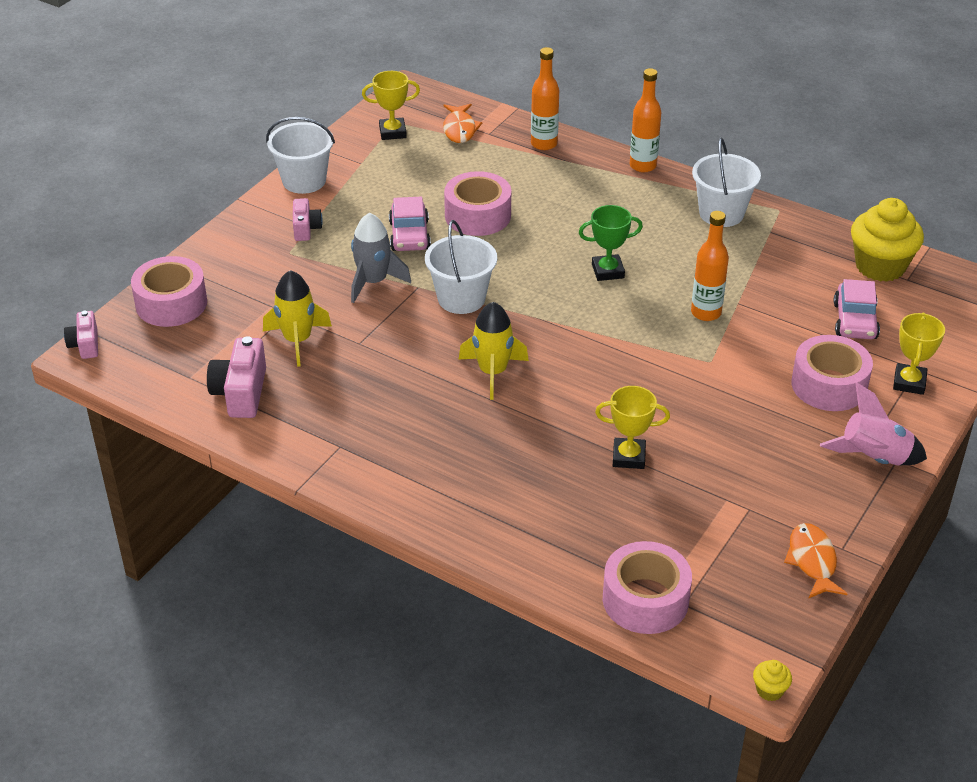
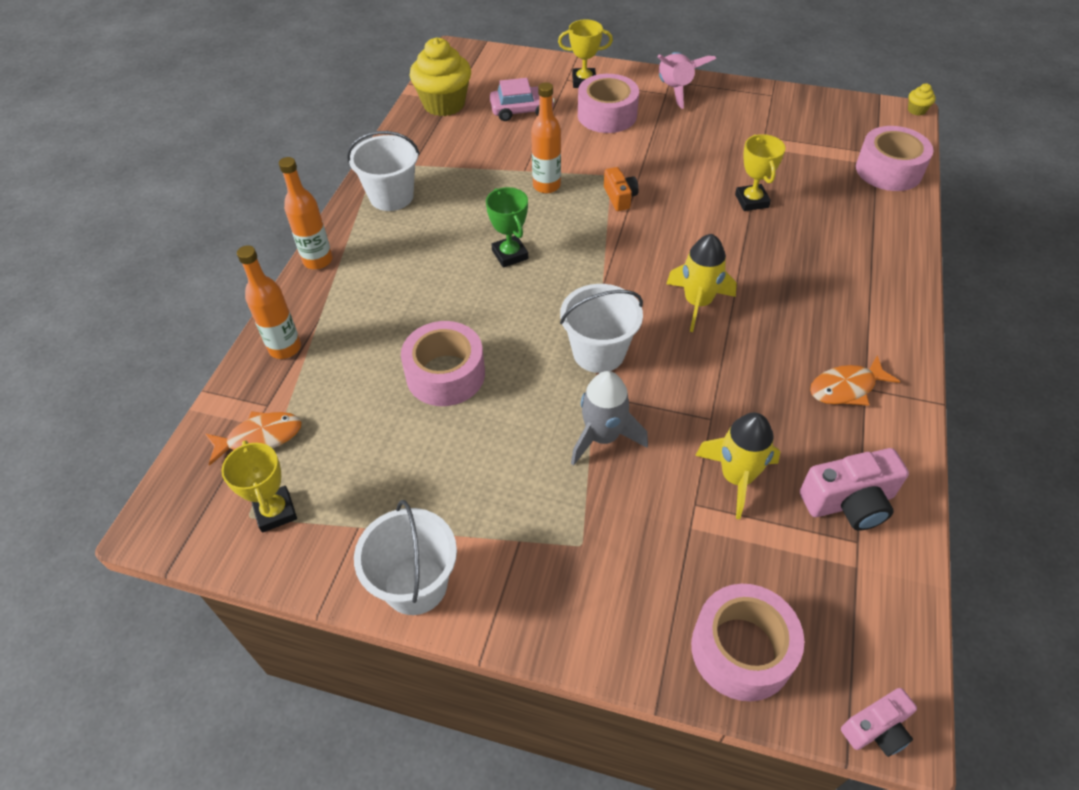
camera: 105 degrees left, 10 degrees up
(306, 228) = (524, 543): pink camera -> none
(409, 235) = (504, 427): pink car -> none
(669, 359) = (620, 197): none -> orange camera
(812, 561) = (793, 105): orange fish -> orange fish (846, 388)

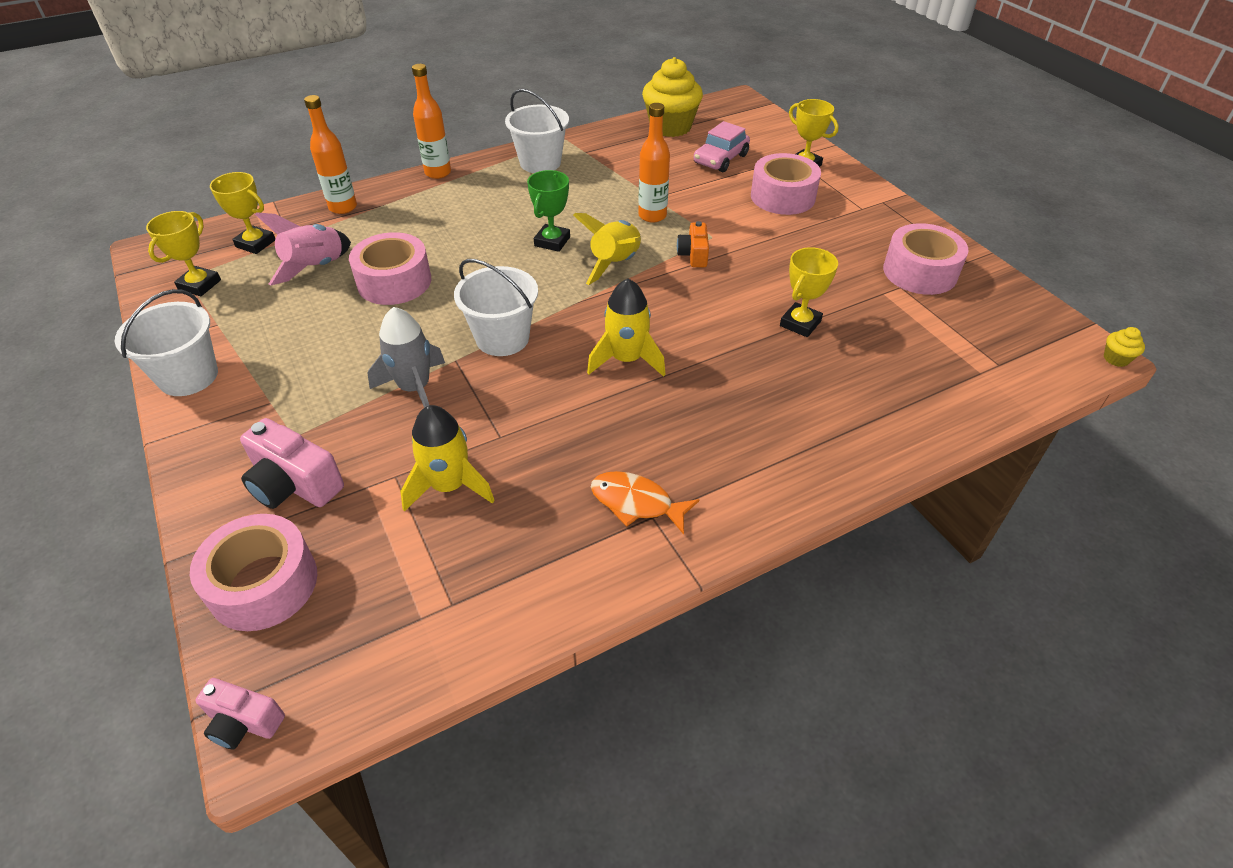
camera: 45 degrees right, 5 degrees down
(260, 437) = (255, 243): orange fish -> yellow trophy
(522, 110) = (720, 159): pink car -> pink car turned 90 degrees clockwise
(581, 240) = (615, 264): none -> yellow rocket
(620, 197) = (693, 255): orange camera -> orange camera turned 150 degrees clockwise
(675, 90) = (876, 210): pink rocket -> pink rocket (316, 267)
(849, 502) = (494, 574): pink camera -> pink camera (294, 484)
(888, 170) = (986, 385): pink tape -> pink tape (920, 272)

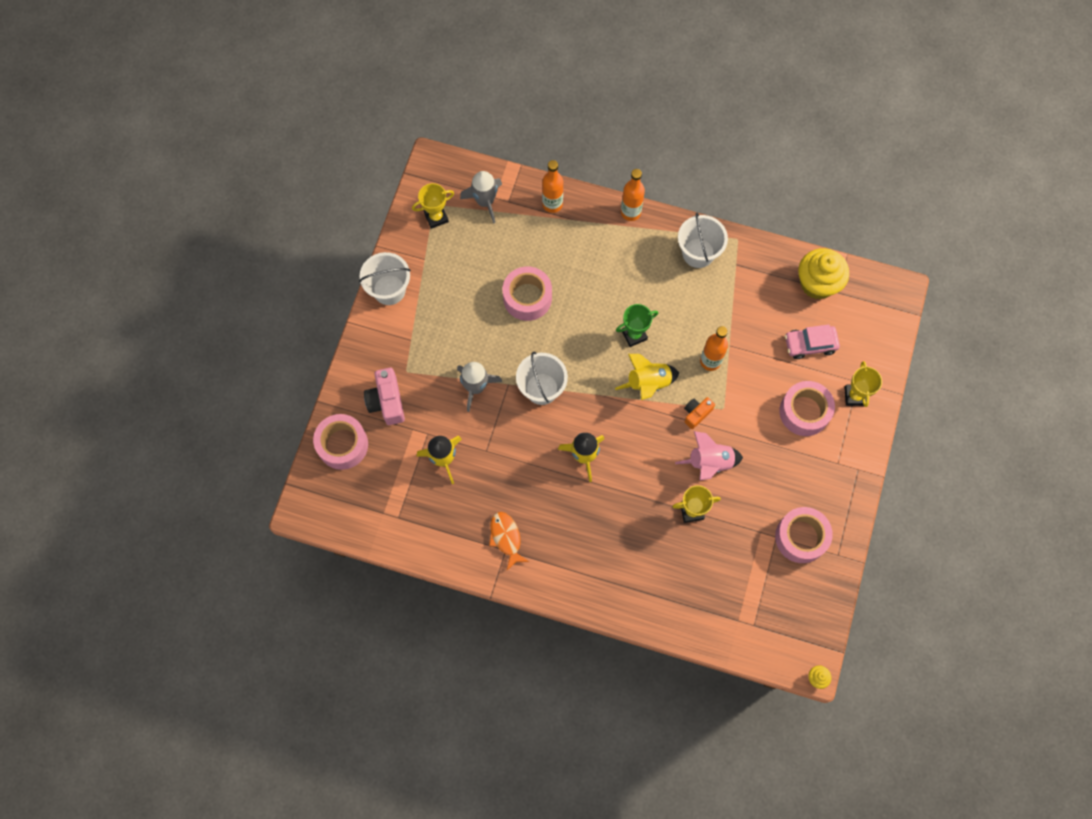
camera: 45 degrees right, 25 degrees up
(244, 722) = (299, 500): pink camera -> none
(255, 243) = (485, 201): yellow trophy -> grey rocket
(316, 267) = (499, 251): pink rocket -> pink rocket (709, 463)

